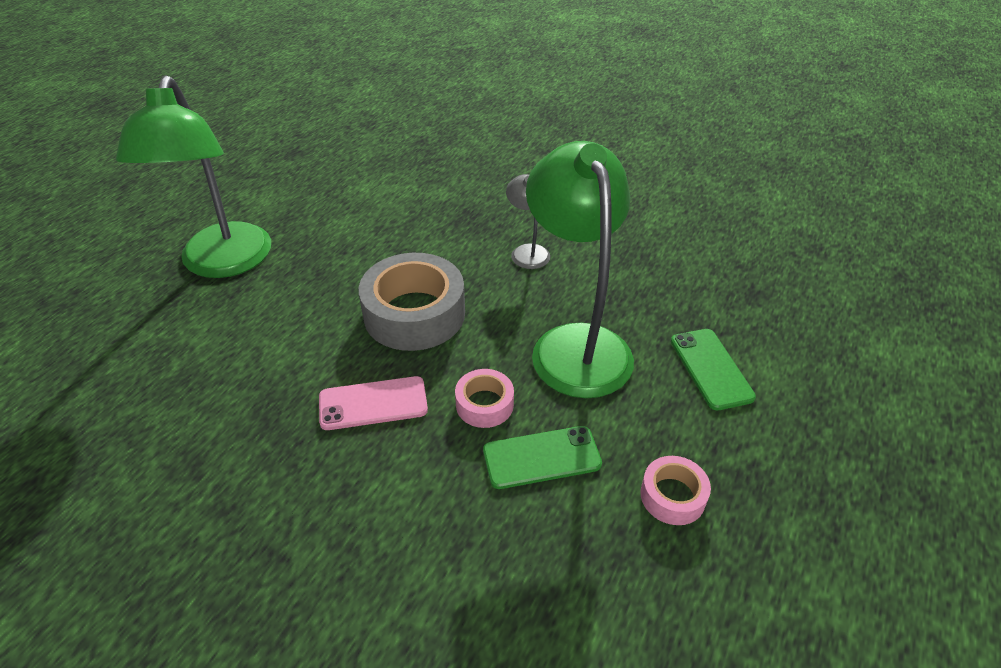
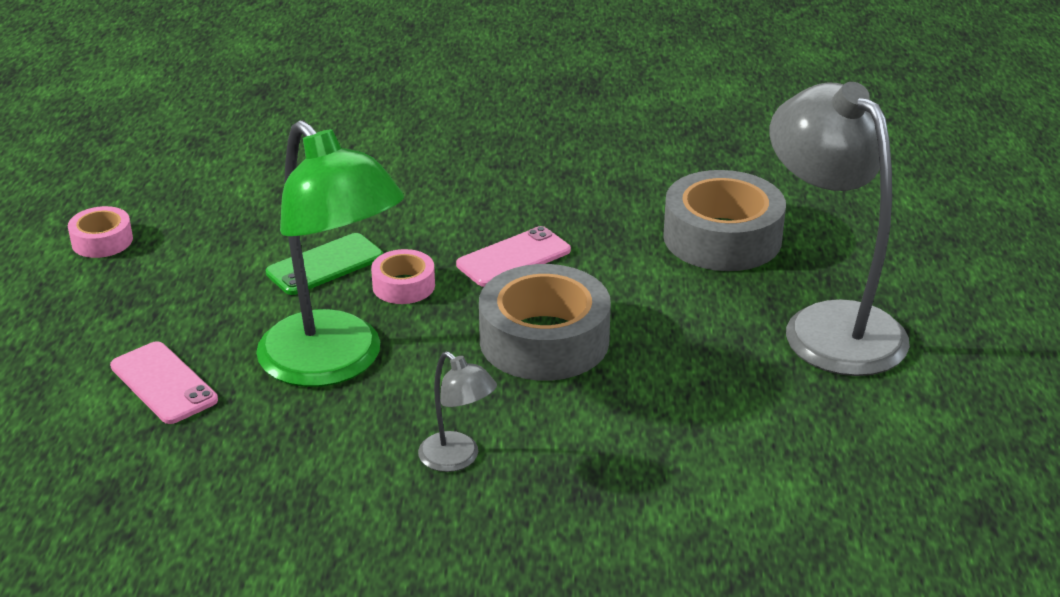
camera: 155 degrees right, 10 degrees down
(192, 363) = (722, 238): none -> grey tape
(223, 263) = (829, 325): green lamp -> grey lamp
(672, 496) = (193, 272): pink tape -> pink tape (102, 241)
(711, 369) = (164, 383): green phone -> pink phone

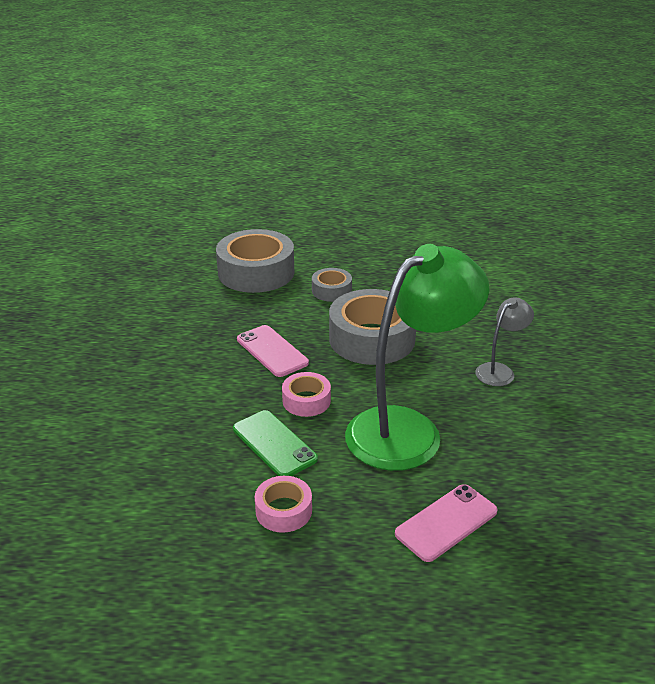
camera: 90 degrees left, 0 degrees up
(102, 241) = (216, 608): pink tape -> pink tape (283, 510)
(677, 305) = (331, 290): none -> grey tape
(829, 325) = (350, 246): grey lamp -> none

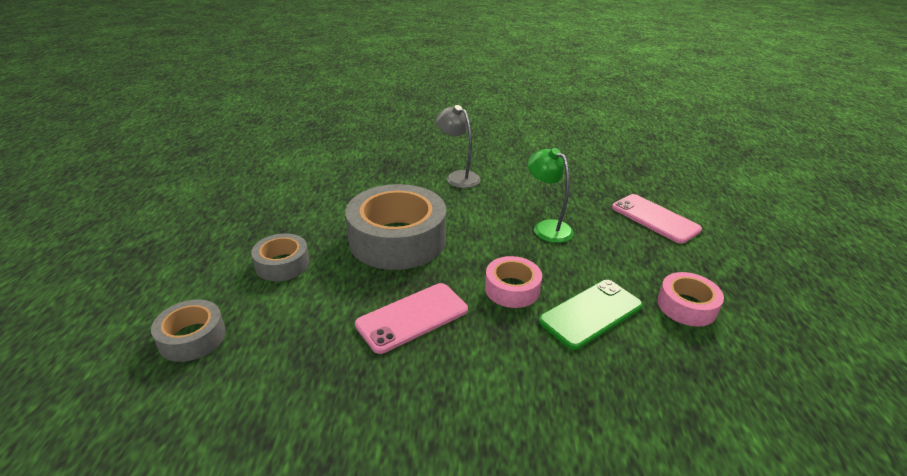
camera: 90 degrees left, 0 degrees up
(256, 272) = (192, 337): grey tape -> grey tape, size x0.51
(408, 429) = (546, 227): green lamp -> green lamp, size x0.45

